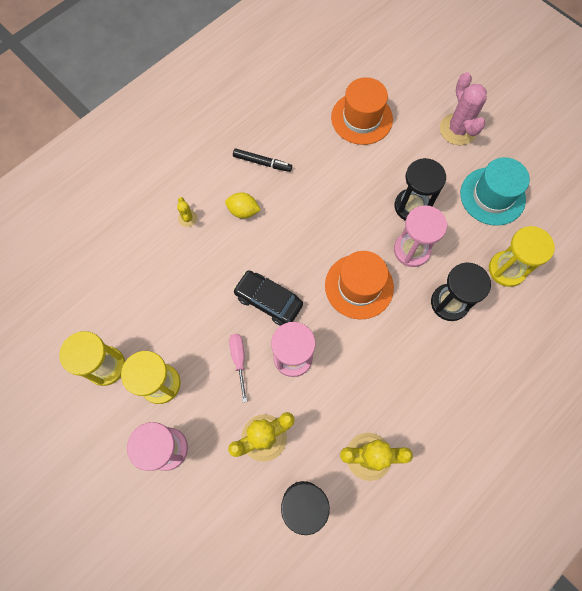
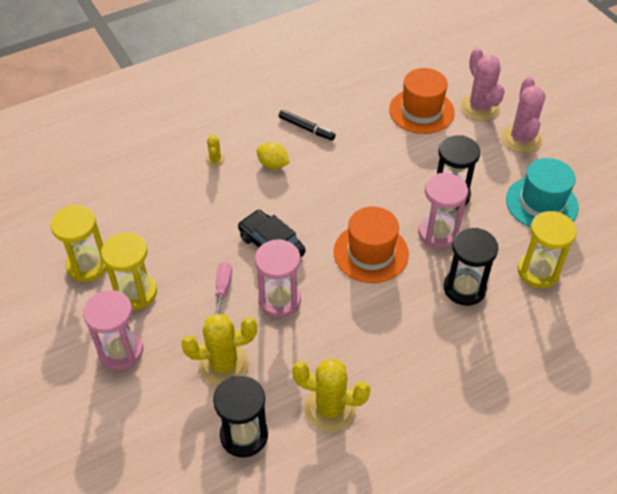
camera: 15 degrees right, 20 degrees down
(412, 103) = (479, 108): none -> pink cactus

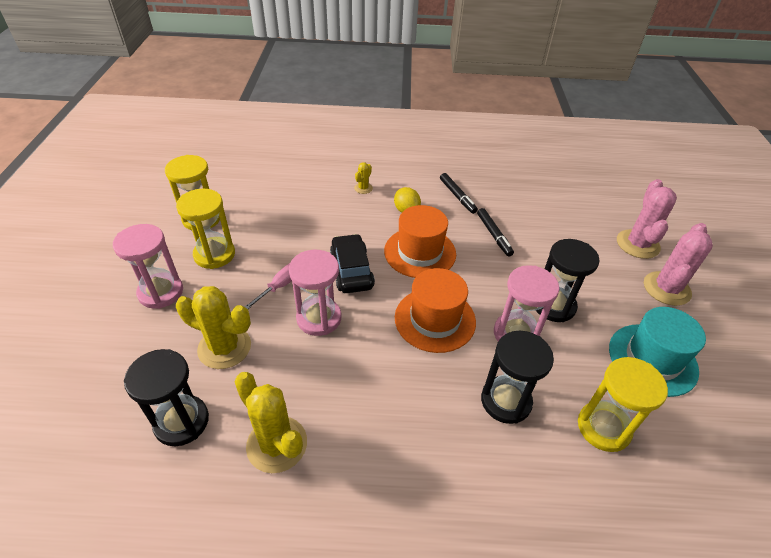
camera: 30 degrees right, 5 degrees down
(364, 153) = (494, 235): none -> black marker
(421, 111) = (575, 224): orange hat -> orange hat (420, 252)

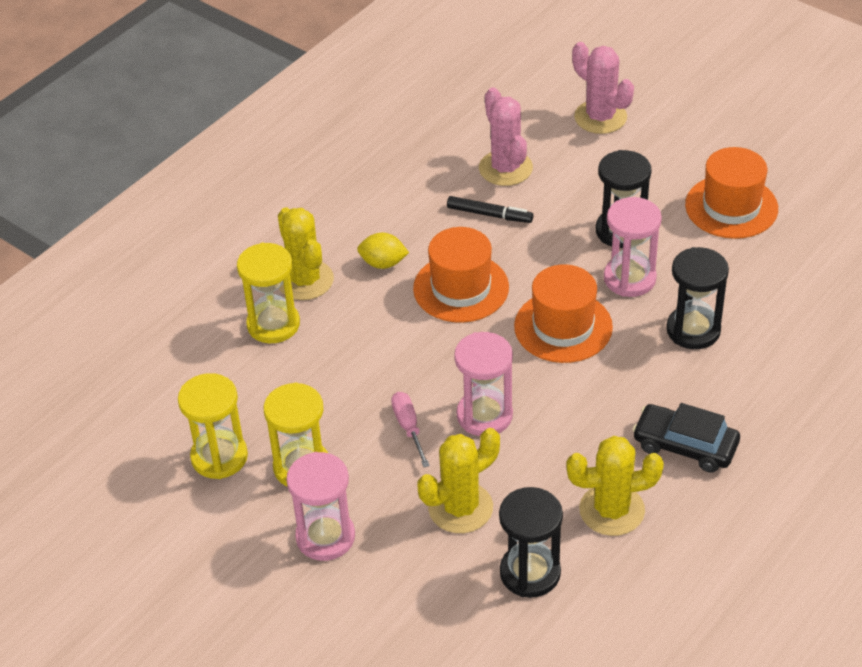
camera: 50 degrees left, 0 degrees up
(351, 270) = (438, 357): black car -> black car (685, 446)
(363, 188) = (305, 280): yellow cactus -> yellow cactus, size x2.09
(457, 196) = (400, 207): black marker -> none
(603, 427) = (766, 284): yellow hourglass -> yellow hourglass (273, 324)
(652, 359) = (731, 207): turquoise hat -> orange hat
(666, 288) = (669, 139): pink cactus -> pink cactus (505, 168)

